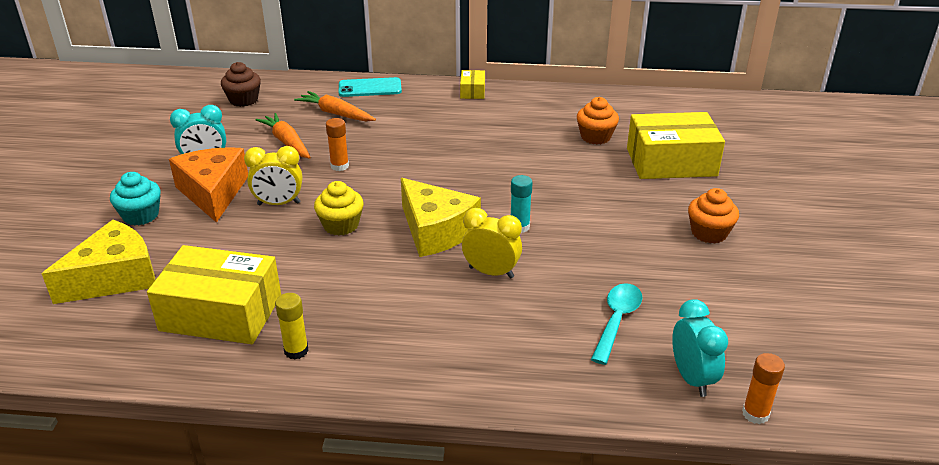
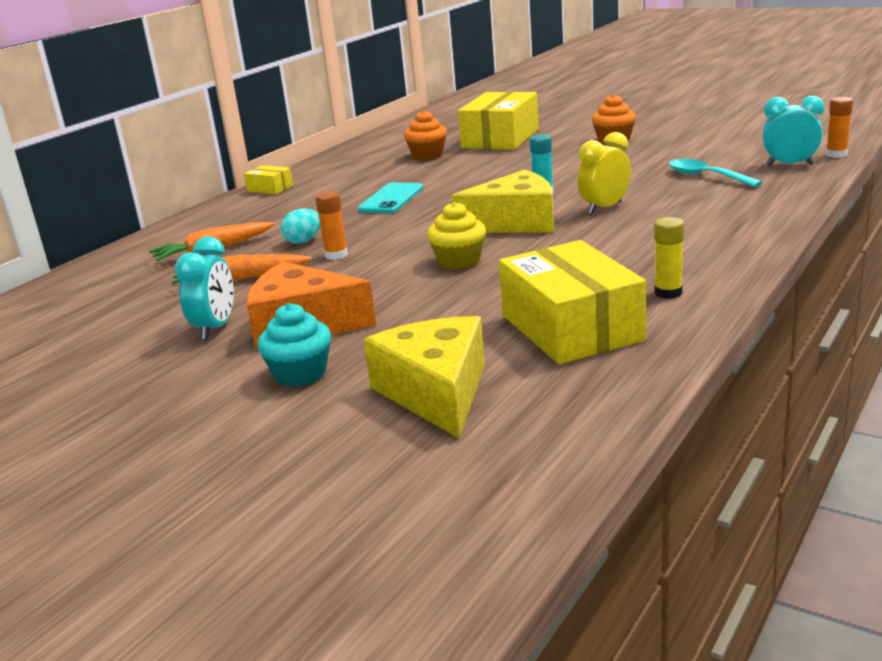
camera: 60 degrees left, 10 degrees down
(221, 313) = (571, 328): yellow box -> yellow box turned 60 degrees counterclockwise
(243, 100) = (86, 299): brown cupcake -> none
(279, 204) = (377, 289): yellow clock -> none
(364, 143) = (303, 241): none -> turquoise egg
(370, 88) = (181, 231): turquoise phone -> turquoise phone (391, 199)

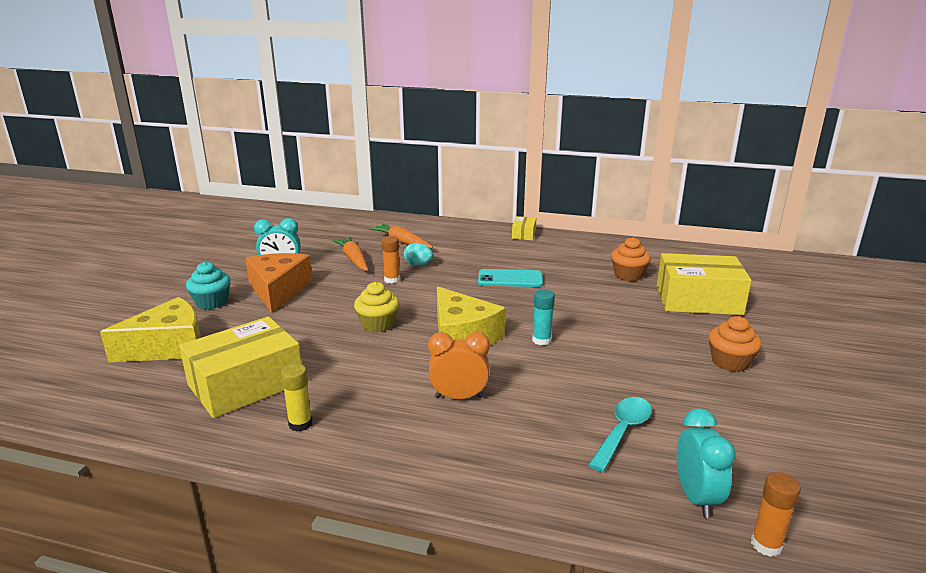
camera: 70 degrees right, 0 degrees up
(604, 208) = (505, 376): yellow clock -> none
(637, 226) = (459, 397): none -> orange clock

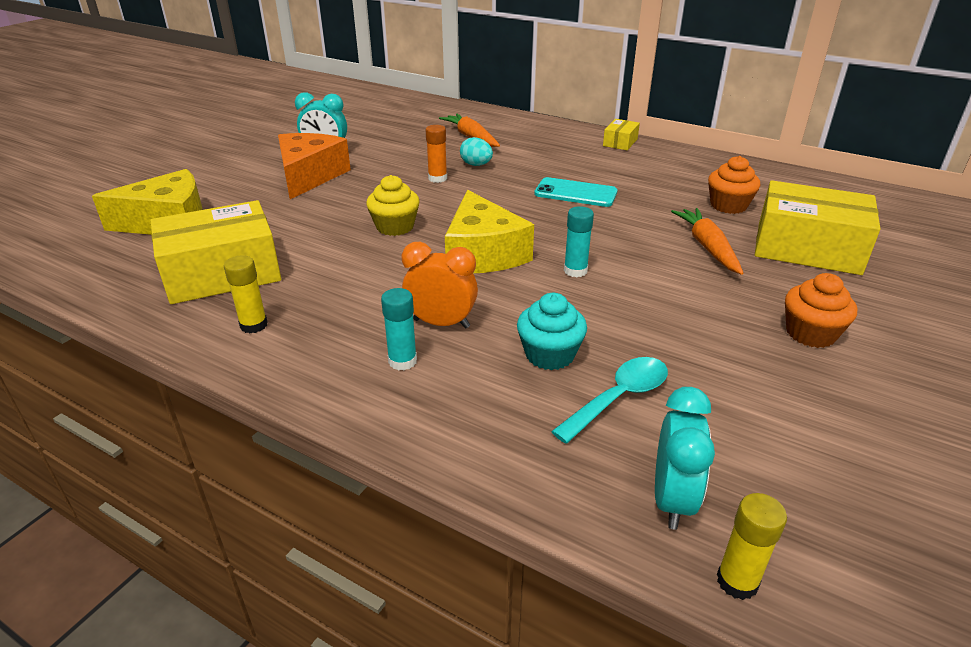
camera: 15 degrees right, 10 degrees up
(212, 302) = (236, 181): turquoise cupcake -> turquoise cupcake (549, 354)
(353, 259) = (407, 151): orange carrot -> orange carrot (707, 247)
(444, 432) = (402, 361): none -> turquoise glue stick
(766, 544) = (737, 581): orange glue stick -> yellow glue stick

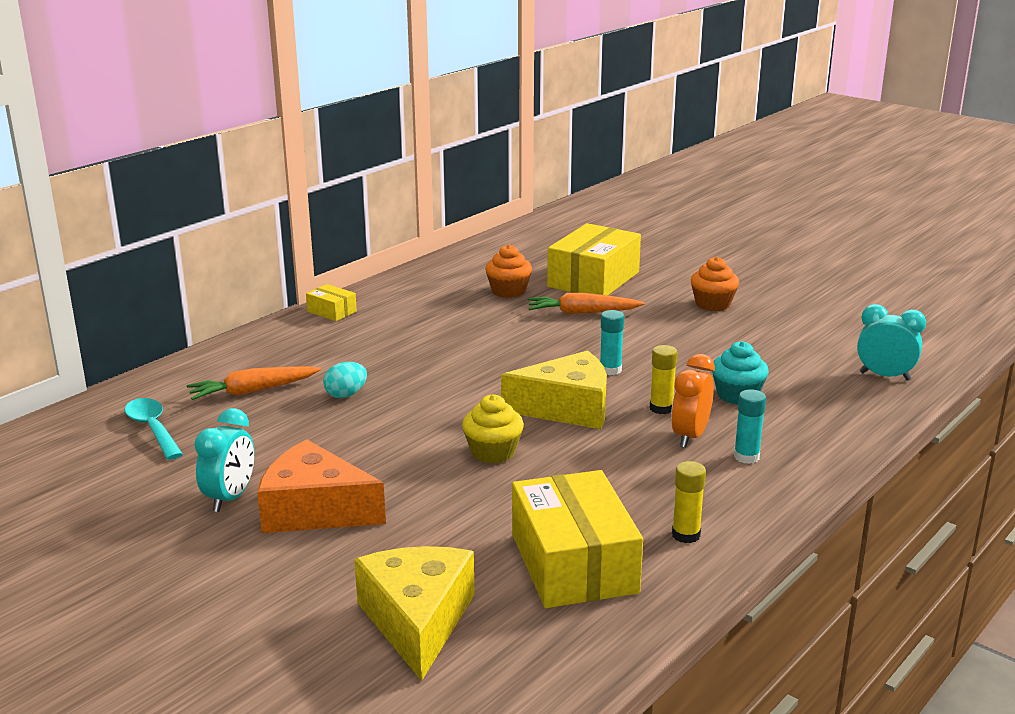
camera: 80 degrees left, 10 degrees down
(437, 178) = (373, 420): orange glue stick -> none
(575, 193) = (451, 350): turquoise phone -> none
(618, 398) = (789, 377): turquoise spoon -> turquoise spoon (152, 429)
(737, 581) = (941, 370): yellow glue stick -> yellow glue stick (661, 408)

